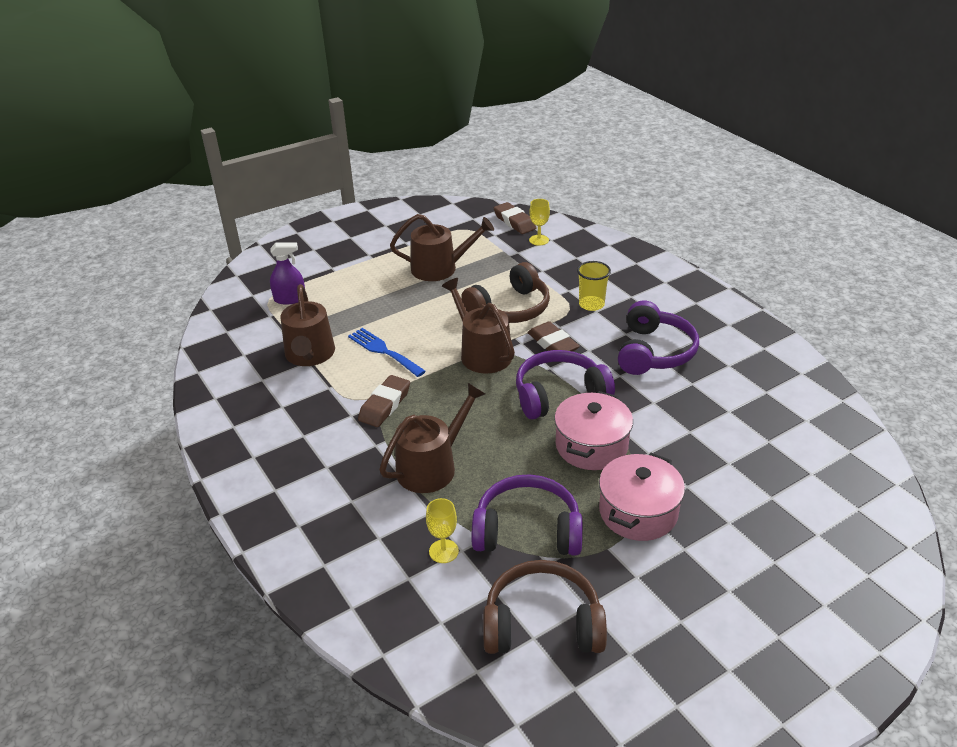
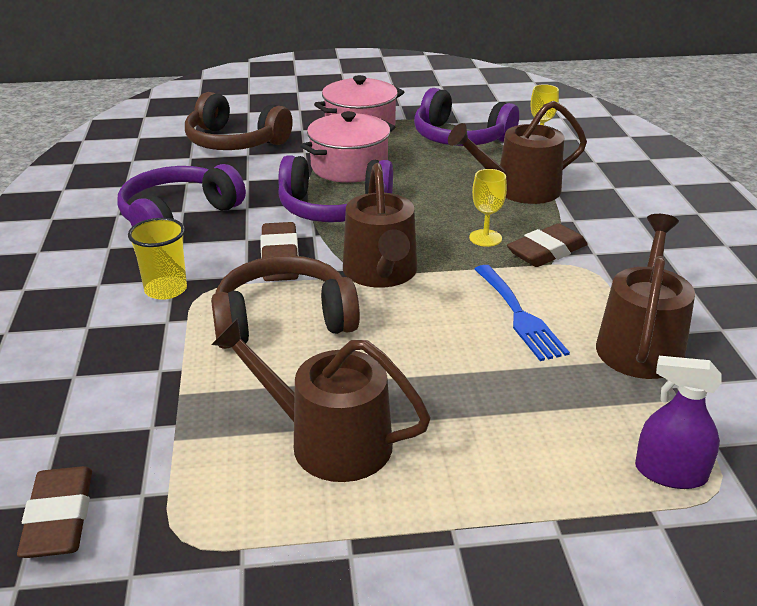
camera: 155 degrees left, 5 degrees down
(539, 240) = (80, 441): yellow goblet -> yellow goblet (485, 238)
(542, 623) = (487, 103): brown headphones -> brown headphones (234, 142)

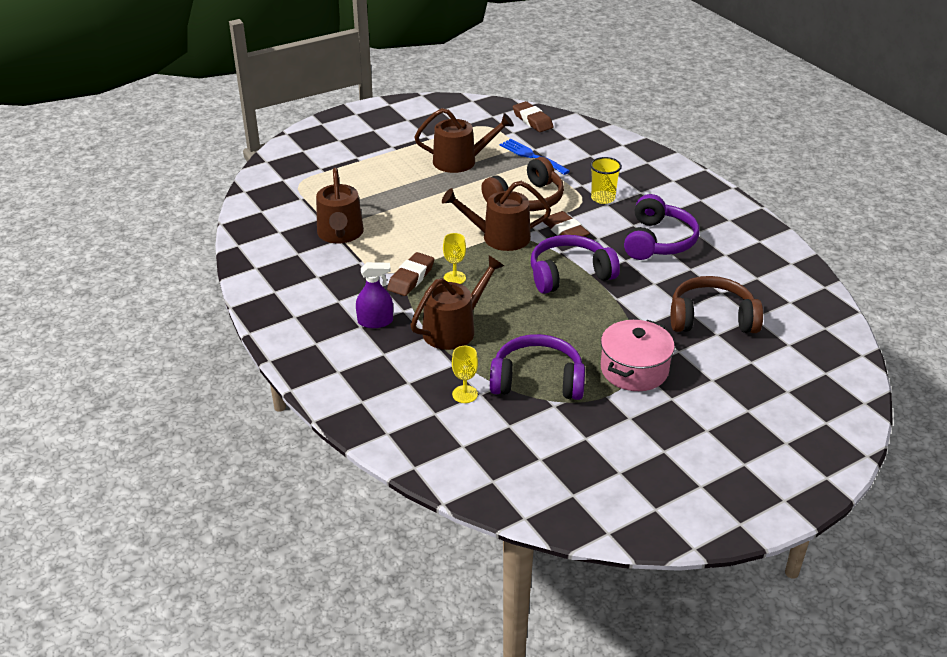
camera: 155 degrees right, 5 degrees up
(349, 167) = (596, 317): pink pot -> none
(381, 273) = (499, 237): brown watering can -> brown watering can turned 60 degrees counterclockwise
(519, 315) = (408, 233): blue fork -> blue fork (531, 156)
(670, 473) = (319, 184): purple spray bottle -> purple spray bottle (375, 321)

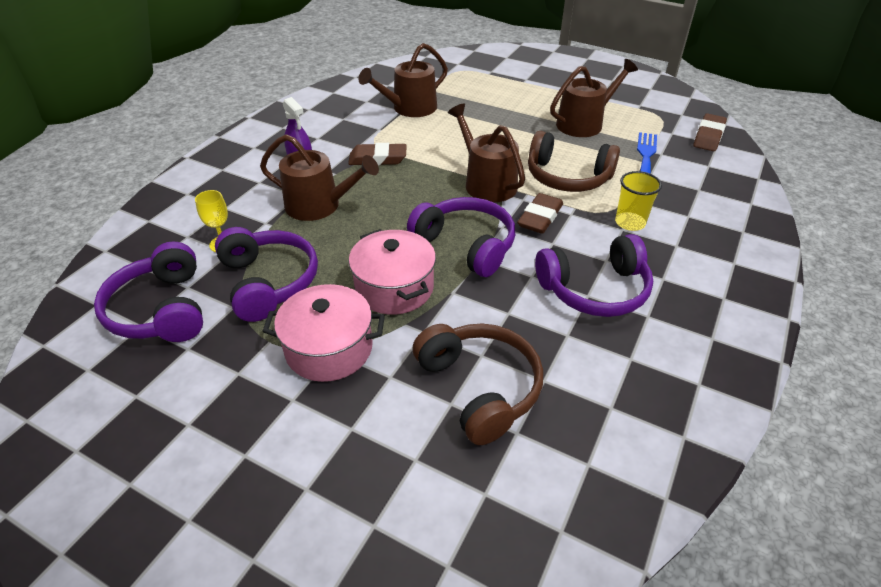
camera: 60 degrees right, 5 degrees up
(454, 278) = (397, 180): yellow goblet -> none
(460, 161) = (584, 123): brown watering can -> brown watering can turned 90 degrees counterclockwise
(528, 444) = (161, 310): none -> purple headphones
(592, 322) = (394, 288): none -> pink pot

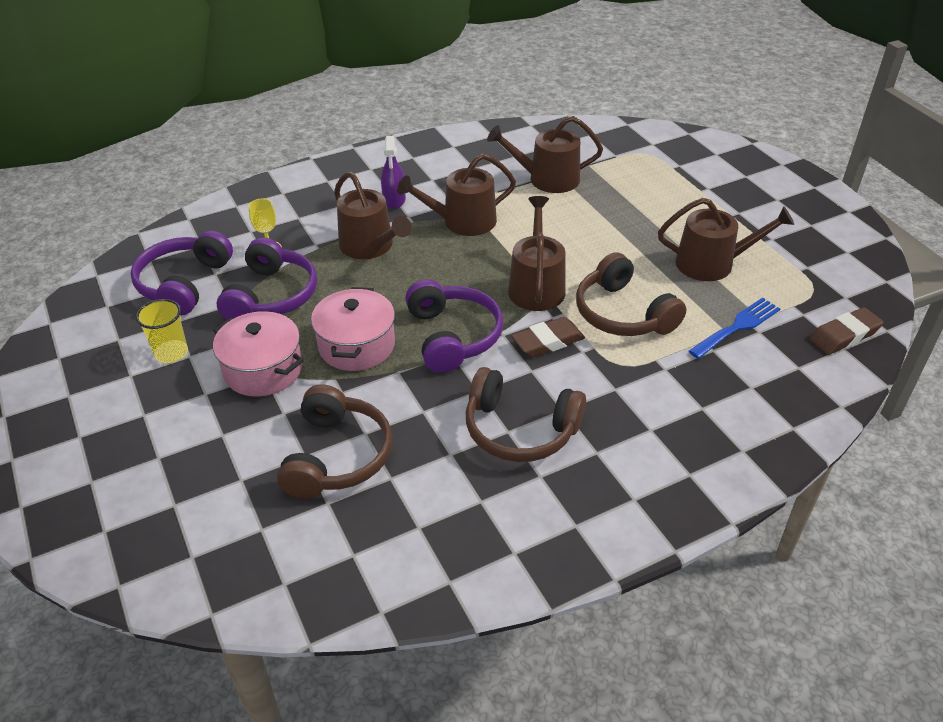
camera: 35 degrees right, 0 degrees up
(378, 159) = (462, 221): brown eraser -> brown watering can
(595, 290) = (519, 430): purple headphones -> brown headphones
(630, 223) = (630, 386): yellow cup -> yellow cup (171, 353)

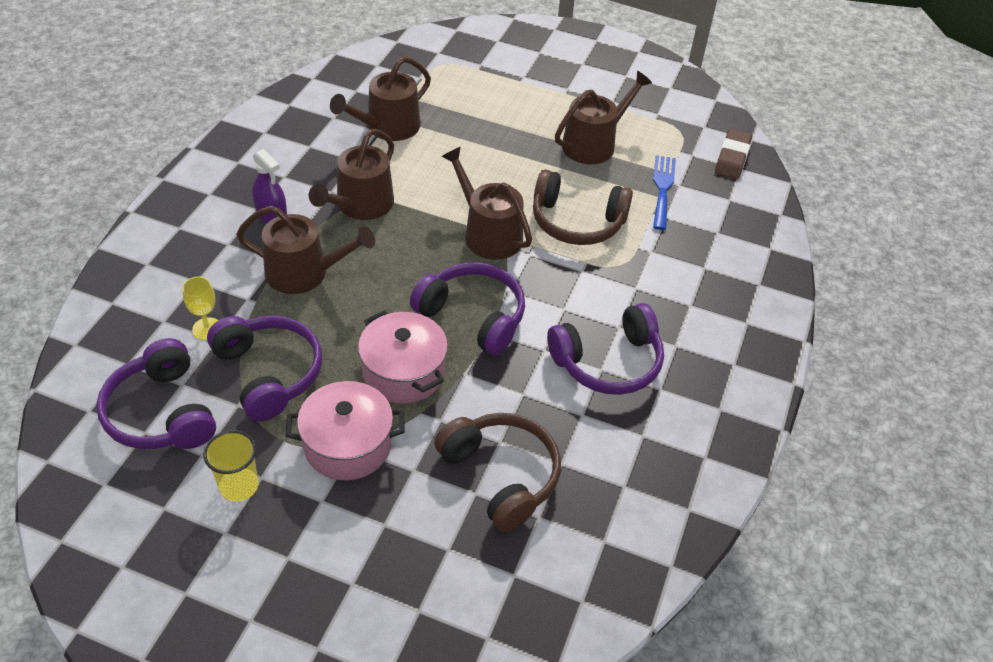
camera: 45 degrees left, 5 degrees up
(519, 430) = (608, 362): brown headphones -> purple headphones
(547, 341) = (549, 277): brown eraser -> none

